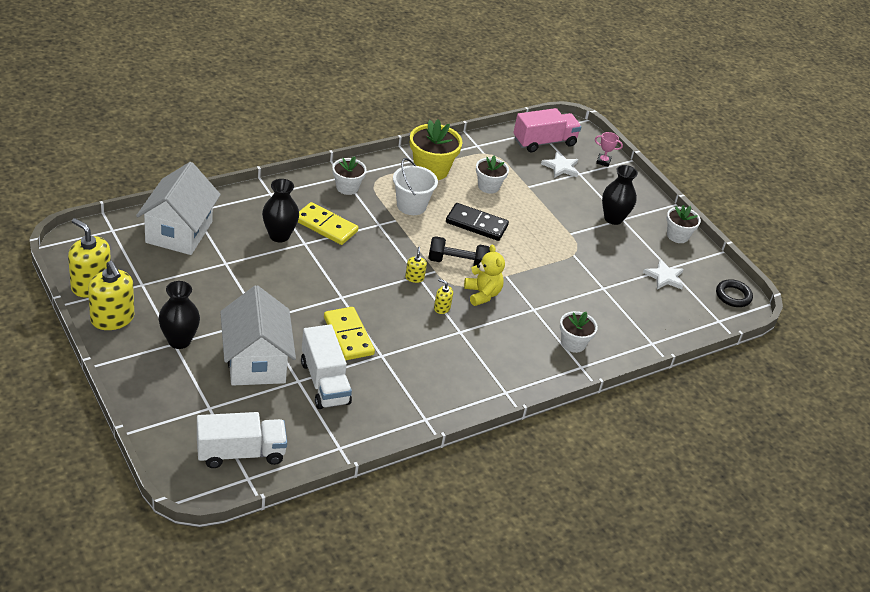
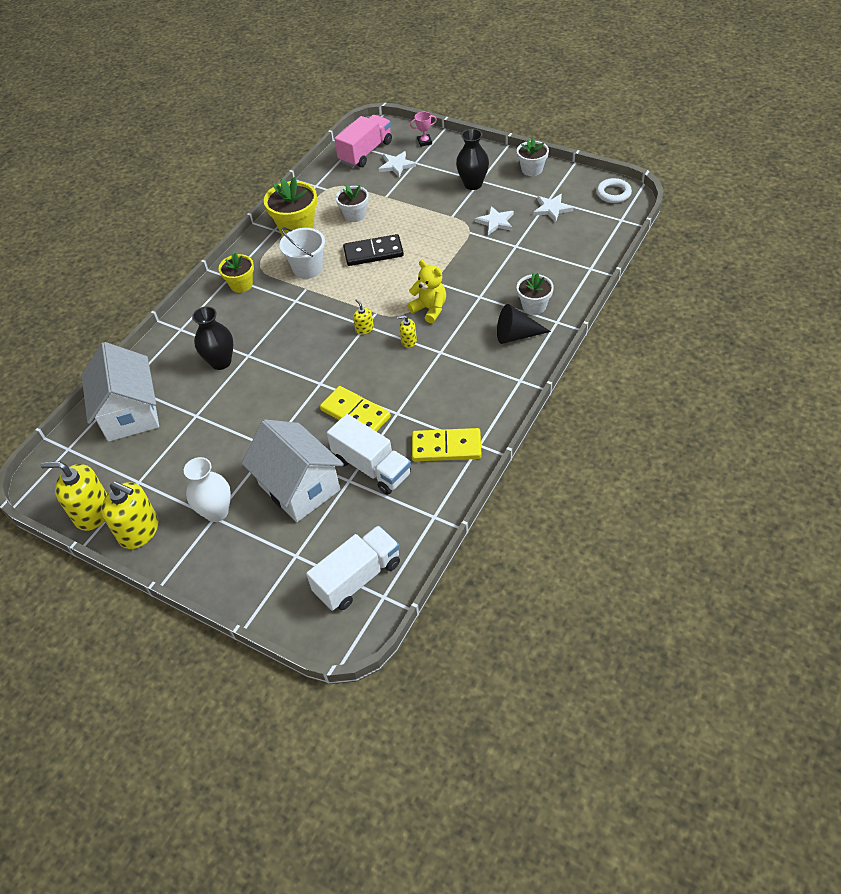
camera: 20 degrees left, 10 degrees up
(179, 341) = (216, 512): black vase -> white vase
(325, 226) = (252, 329): yellow domino -> yellow domino (446, 447)
(347, 187) = (241, 284): white flower pot -> yellow flower pot
(457, 263) = (387, 294): black dumbbell -> none
(536, 357) = (516, 335): none -> black cone
(604, 259) = (495, 222): none -> white star
(733, 296) = (613, 193): black ring -> white ring

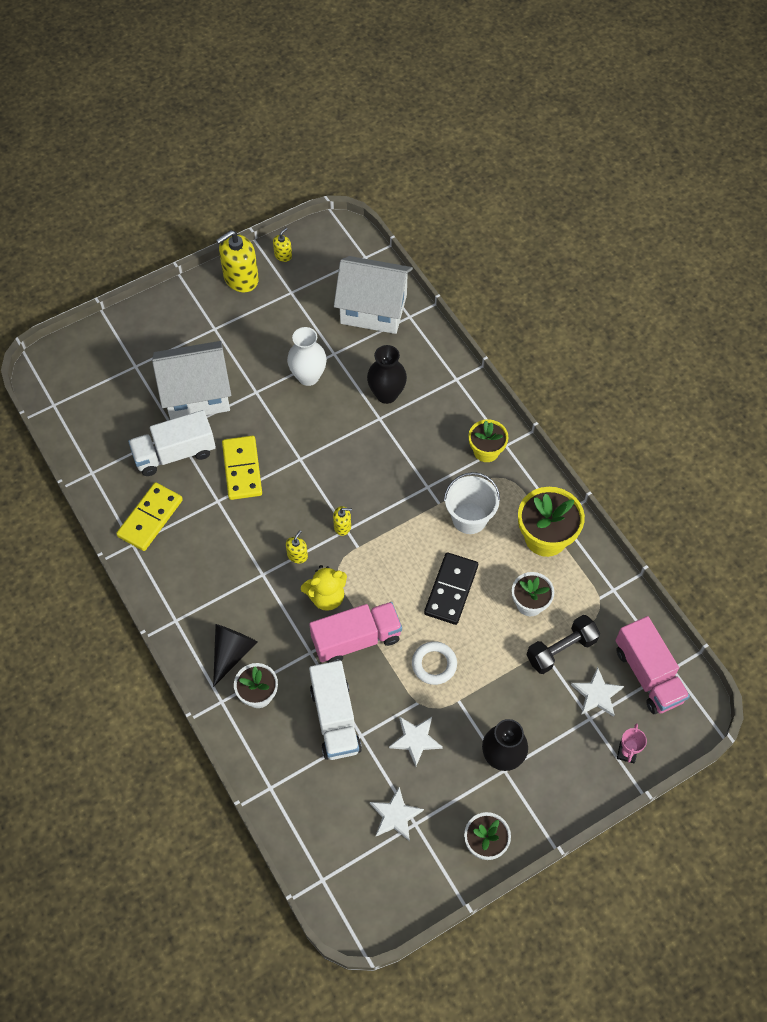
camera: 115 degrees right, 10 degrees up
(92, 512) = (283, 255): yellow soap dispenser -> yellow soap dispenser, size x0.48
(216, 512) = (218, 332): white vase -> white vase (308, 376)
(355, 413) = (242, 469): yellow domino -> yellow domino turned 75 degrees counterclockwise
(358, 578) = (82, 396): white truck -> white truck (335, 719)
(378, 190) = (561, 650): none -> black dumbbell
(450, 279) = (356, 639): none -> pink truck
(613, 193) = (374, 906): white ring -> white ring (434, 664)

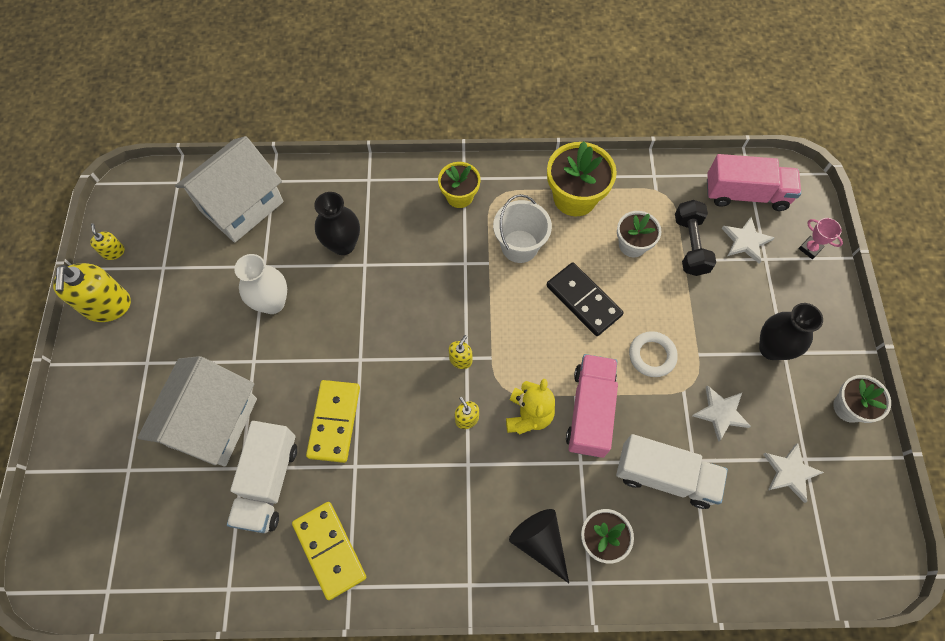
camera: 60 degrees left, 5 degrees up
(242, 469) = (334, 421): yellow domino -> yellow domino turned 75 degrees clockwise

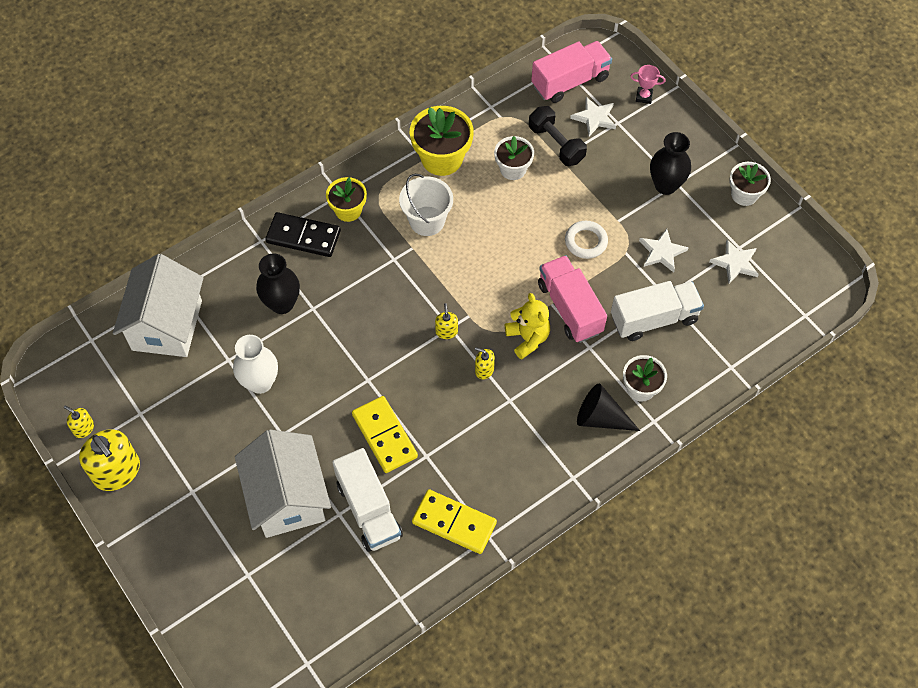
camera: 35 degrees left, 5 degrees down
(583, 300) = (507, 232): black domino -> black domino (303, 236)

